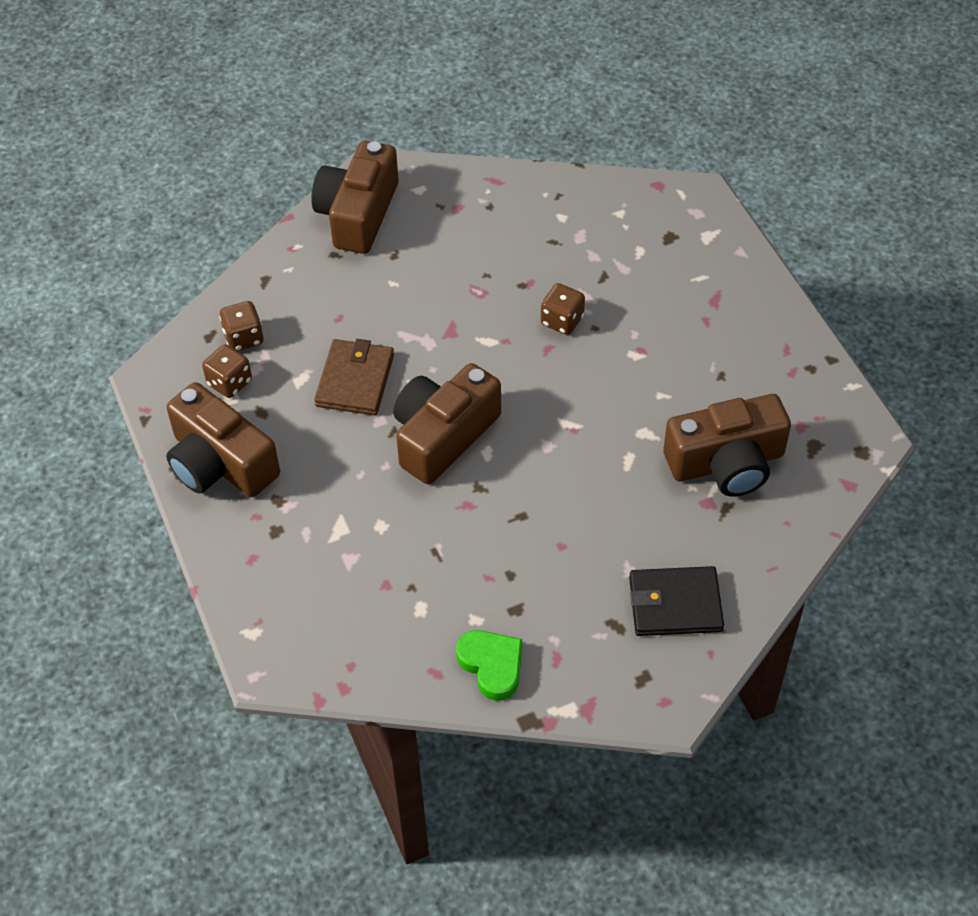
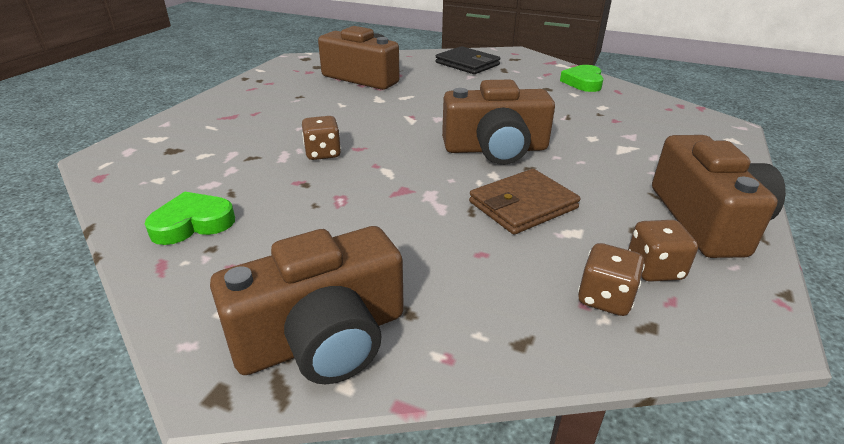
camera: 135 degrees left, 20 degrees down
(529, 208) = (192, 223): none -> green heart

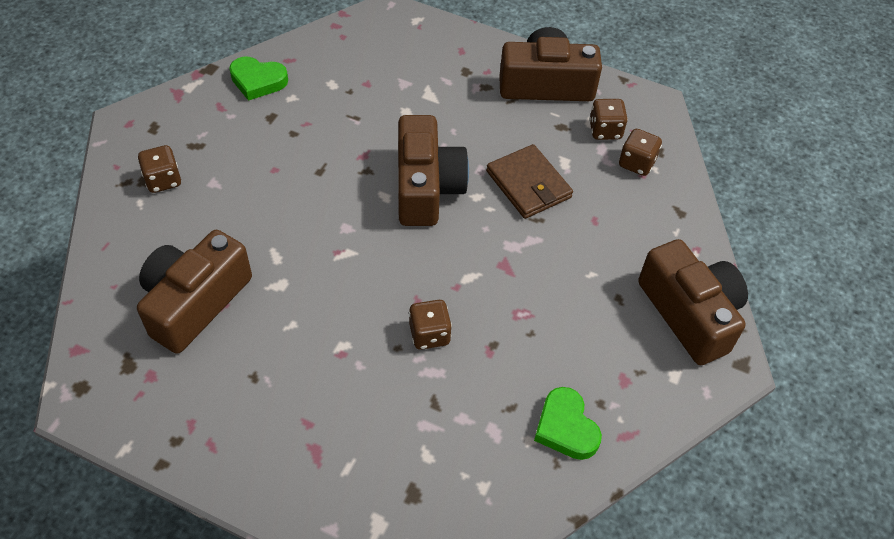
camera: 90 degrees left, 20 degrees up
(467, 64) = (163, 180): black wallet -> brown dice

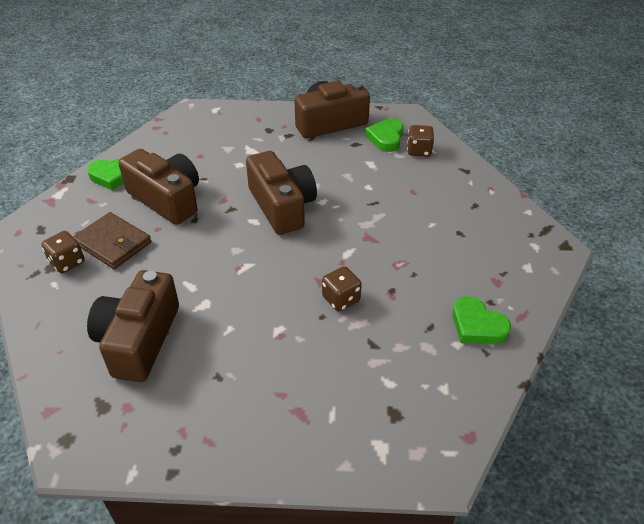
camera: 20 degrees left, 10 degrees down
(528, 184) = (354, 184): brown wallet -> brown wallet (113, 243)
(605, 130) = (386, 138): brown dice -> green heart
(690, 314) = (512, 227): brown camera -> brown camera (167, 199)

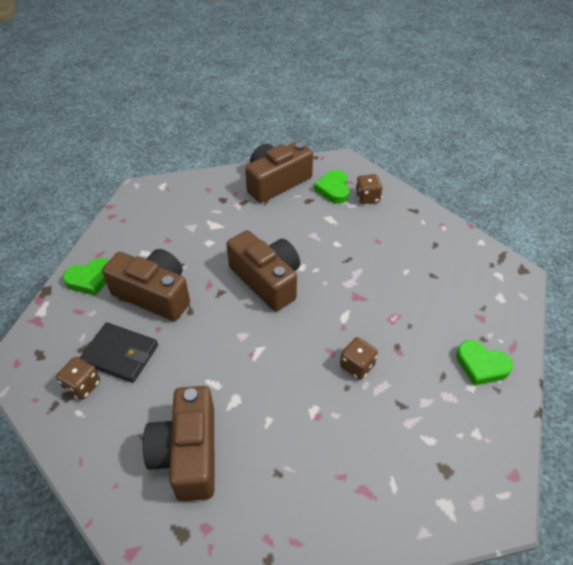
camera: 15 degrees left, 5 degrees up
(113, 243) = (120, 354): brown wallet -> black wallet

